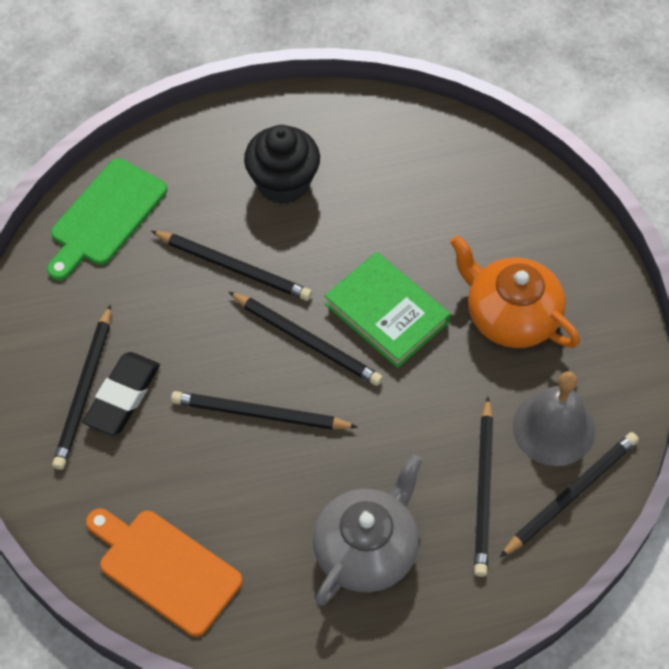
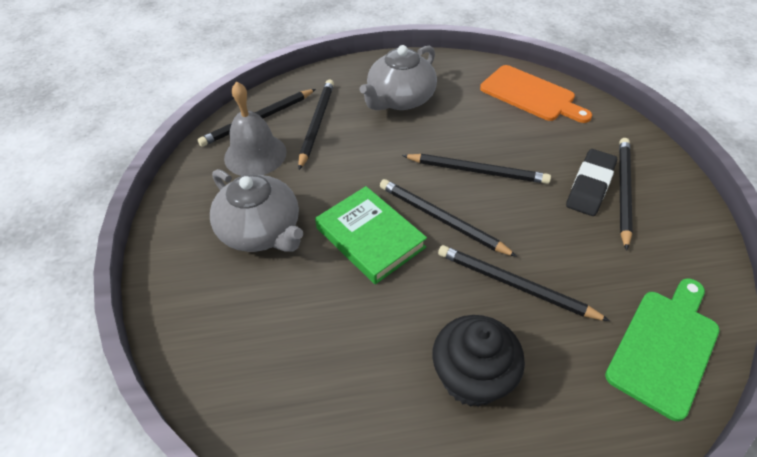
camera: 175 degrees left, 10 degrees down
(510, 315) = (261, 231): orange teapot -> grey teapot

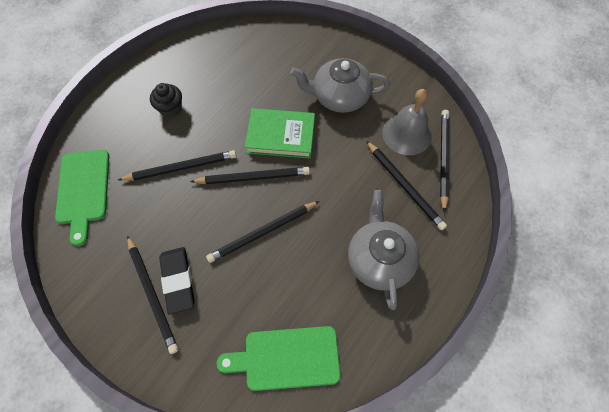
camera: 135 degrees right, 15 degrees up
(472, 378) = (170, 108): black cupcake -> black cupcake, size x0.65
(531, 95) = (286, 358): orange cutting board -> green cutting board

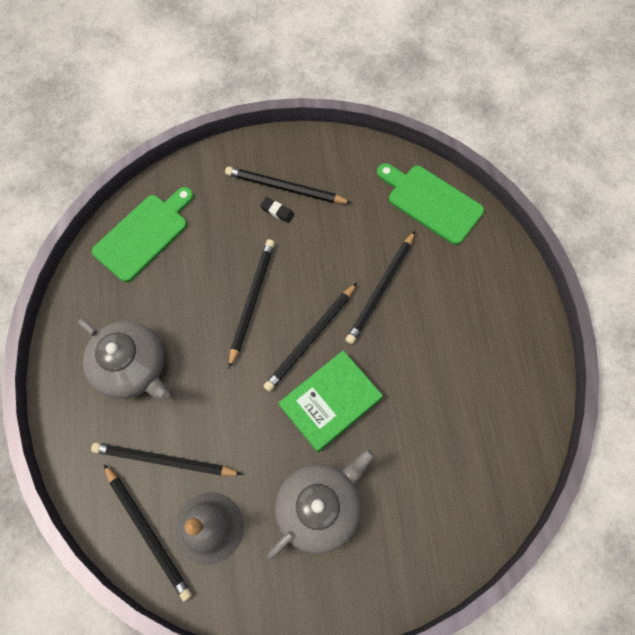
camera: 135 degrees right, 5 degrees up
(170, 108) = (461, 331): black cupcake -> none
(178, 281) = (277, 211): black eraser -> black eraser, size x0.49

